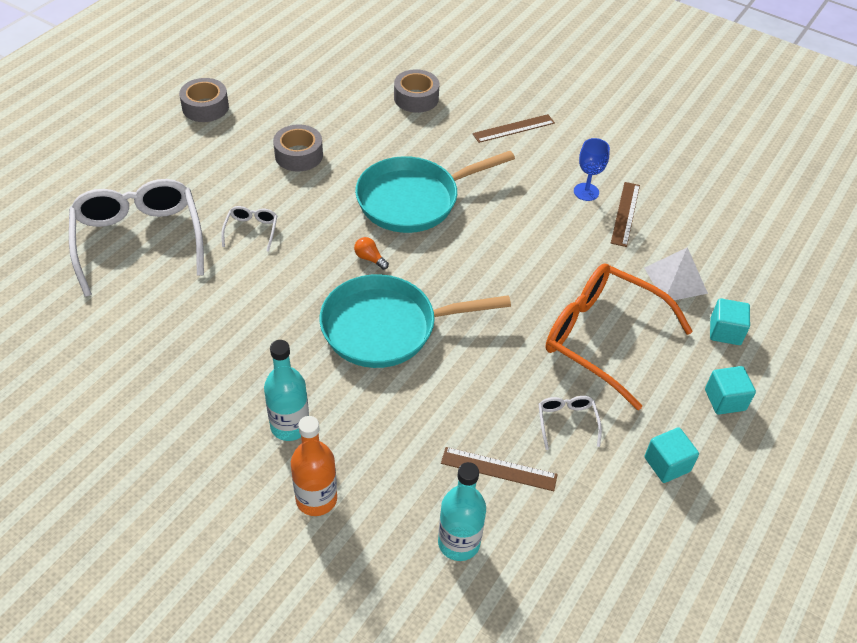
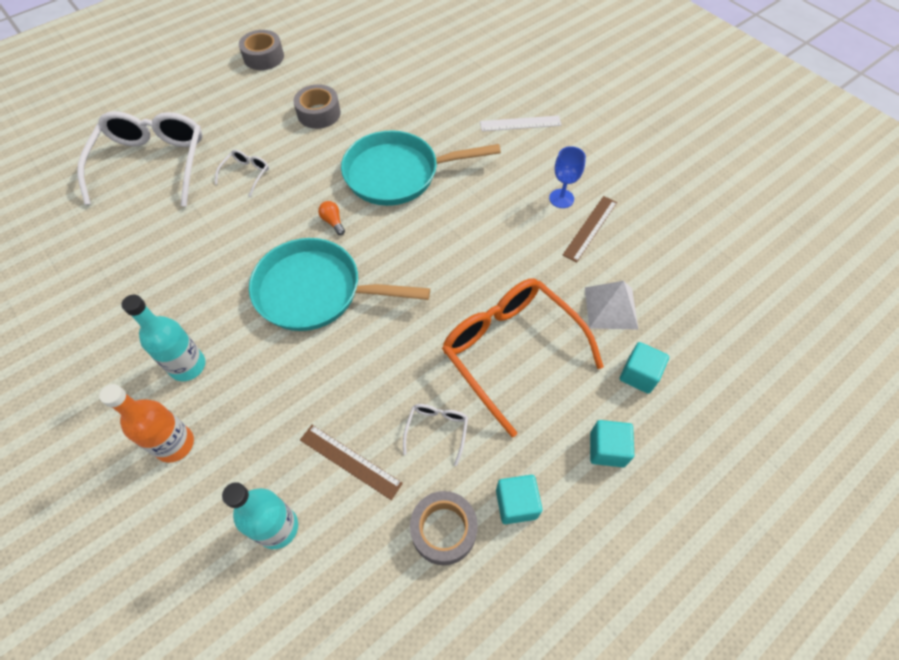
camera: 20 degrees right, 10 degrees up
(416, 98) = (444, 79): grey tape -> grey tape (443, 530)
(513, 128) = (520, 123): brown ruler -> white ruler

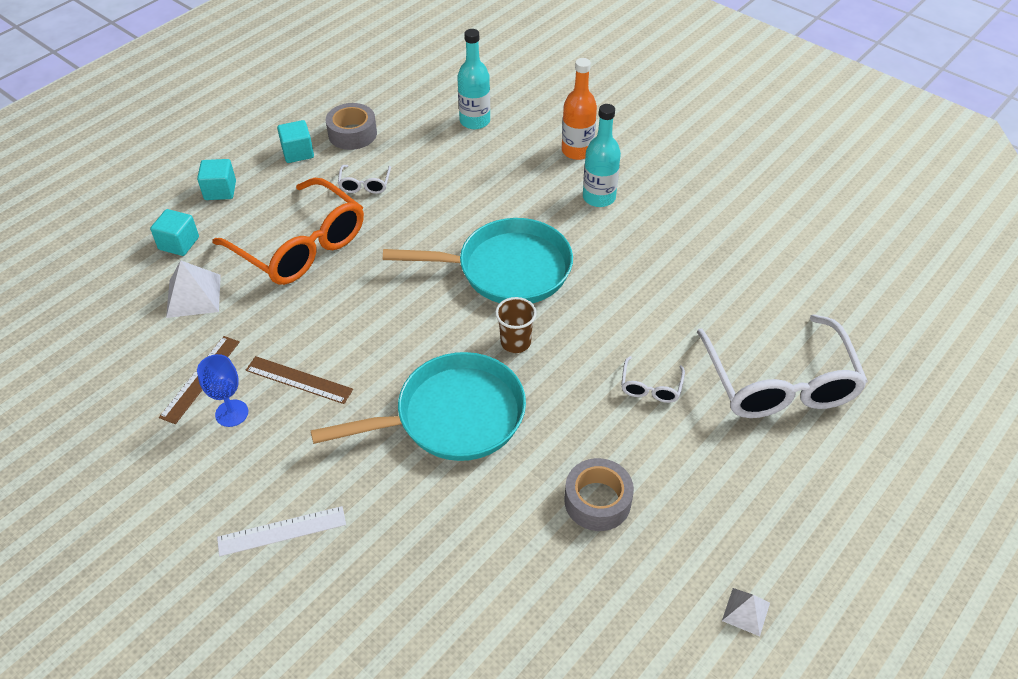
camera: 170 degrees right, 10 degrees down
(264, 57) = (746, 611): grey tape -> white pyramid
(333, 222) = (515, 342): orange light bulb -> brown cup
(350, 461) = (432, 159): brown ruler -> brown ruler (299, 380)

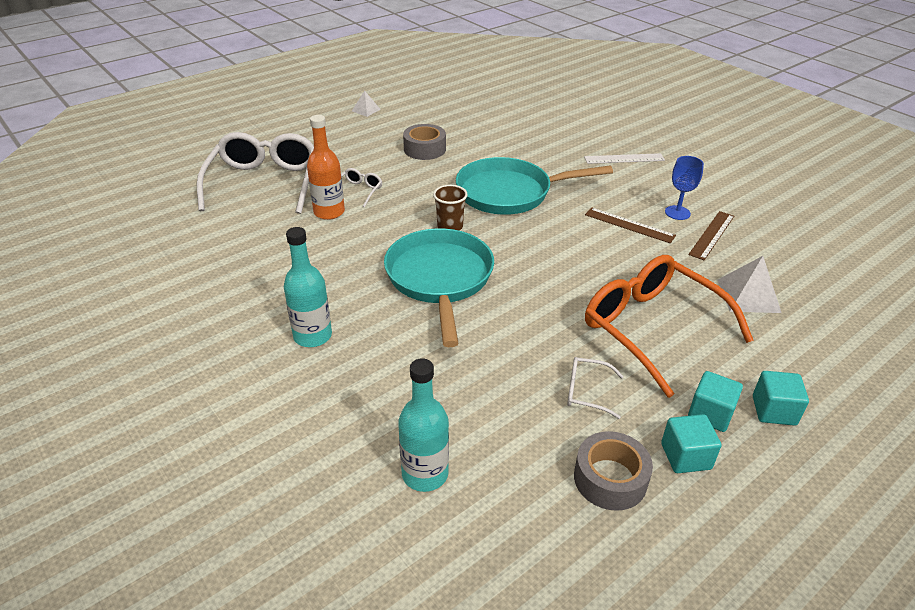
camera: 170 degrees left, 10 degrees down
(179, 243) = (792, 349): turquoise cube -> turquoise cube (710, 414)
(365, 184) = (586, 392): white glasses -> white glasses turned 90 degrees counterclockwise
(507, 269) = (440, 279): turquoise pan -> turquoise pan turned 75 degrees clockwise
(577, 151) = (304, 400): orange bottle -> orange bottle (329, 212)

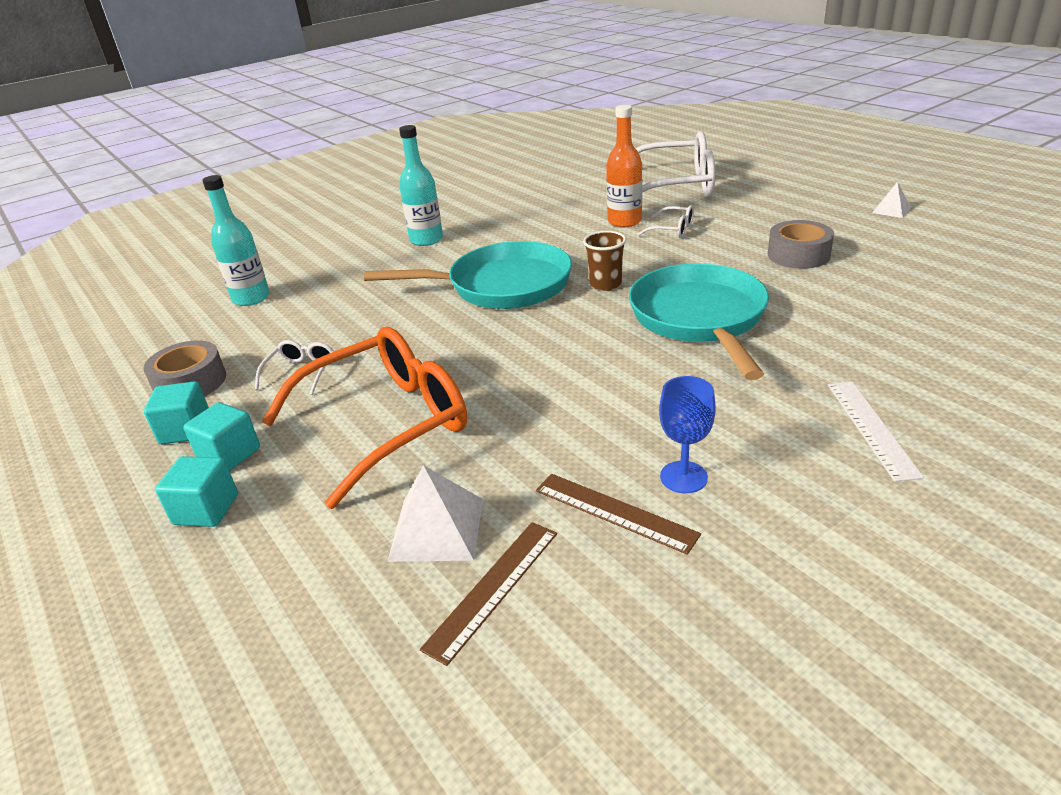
camera: 95 degrees right, 5 degrees down
(629, 225) = (632, 420): brown ruler -> brown ruler (493, 588)

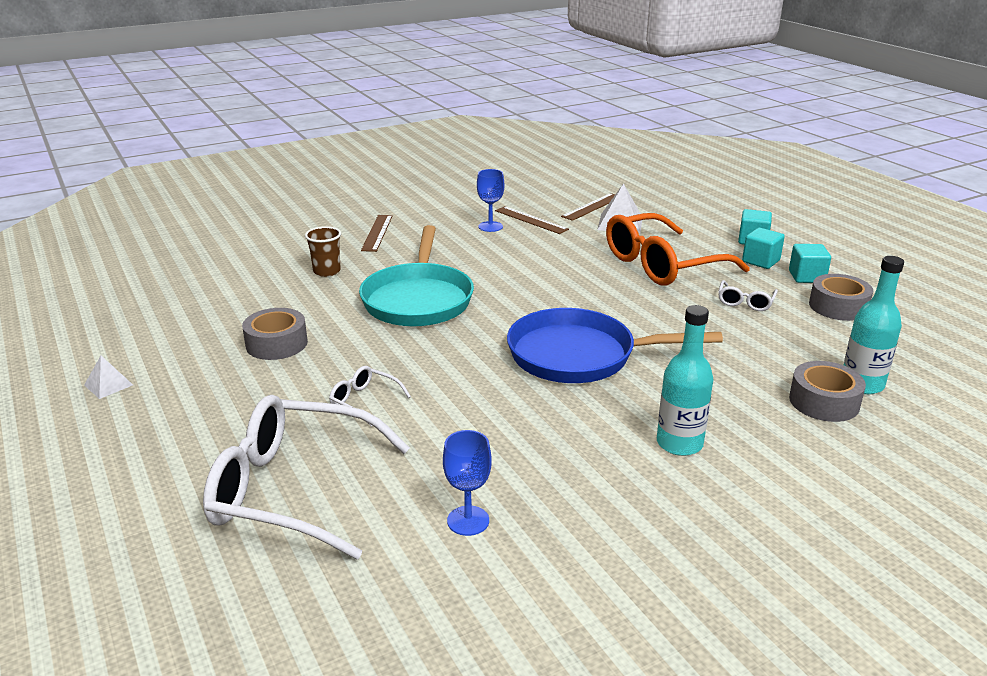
camera: 175 degrees left, 5 degrees down
(297, 280) = (824, 402): none -> grey tape
(502, 286) = (579, 355): turquoise pan -> blue pan
(561, 192) = (468, 521): none -> blue goblet
(605, 284) = (477, 341): brown cup -> brown cup (327, 271)
(624, 221) = (410, 427): orange bottle -> none
(871, 428) = (377, 233): white ruler -> brown ruler

